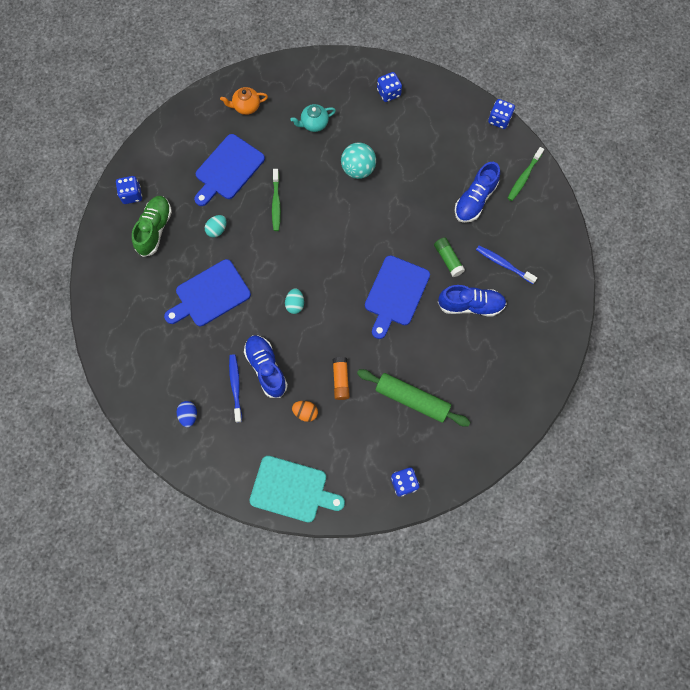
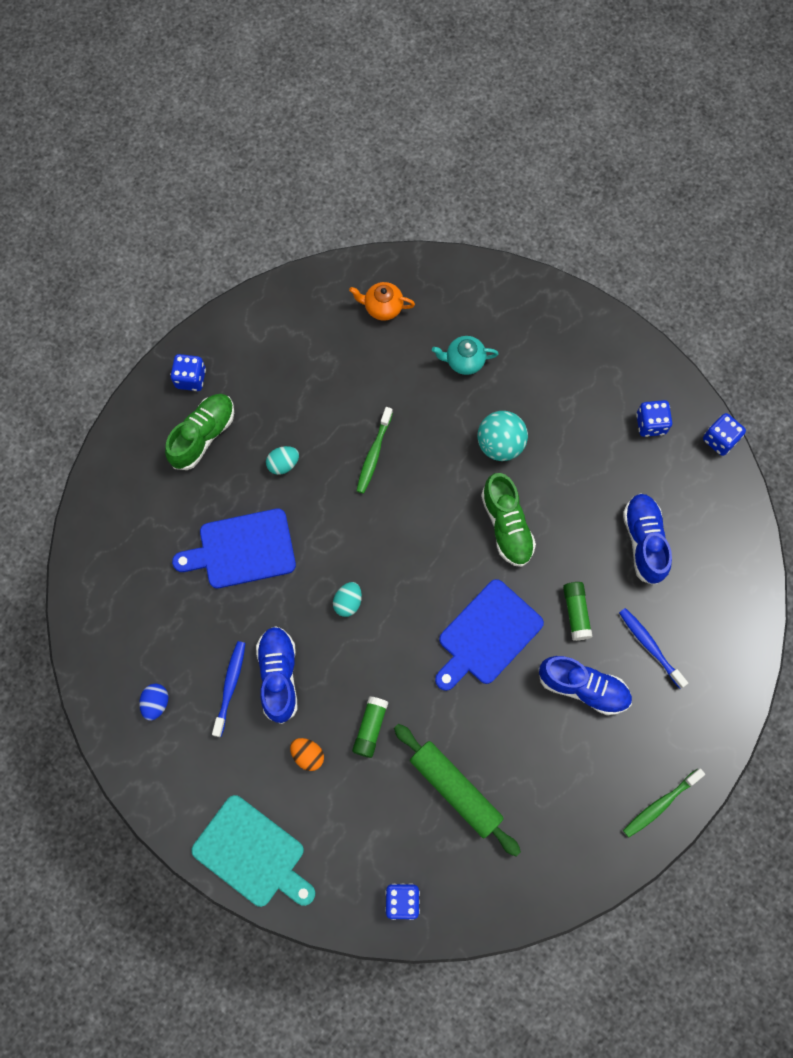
camera: 20 degrees right, 0 degrees up
(228, 169) = (327, 386): blue cutting board -> none
(341, 380) = (370, 728): orange glue stick -> green glue stick
(382, 220) = (506, 526): none -> green shoe
(388, 93) = (581, 351): blue dice -> blue dice (651, 424)
(475, 200) = (644, 541): blue shoe -> blue shoe turned 120 degrees clockwise
(524, 177) = (724, 533): green toothbrush -> green toothbrush (660, 804)

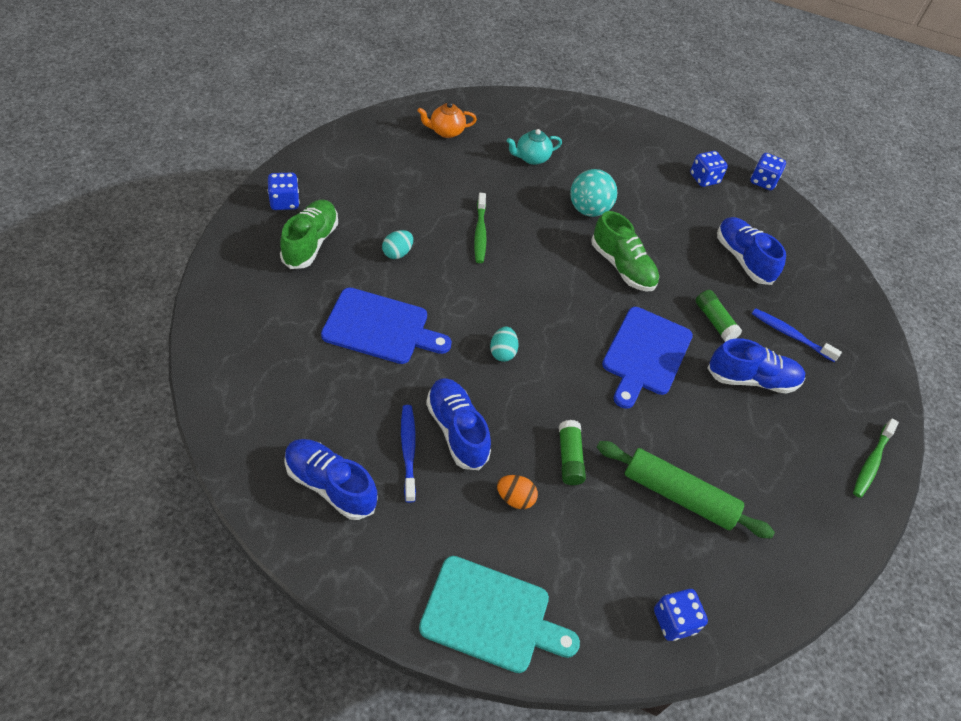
camera: 25 degrees left, 20 degrees down
(156, 703) = (330, 485): blue egg -> blue shoe
(242, 549) = (380, 327): blue cutting board -> blue cutting board turned 135 degrees counterclockwise

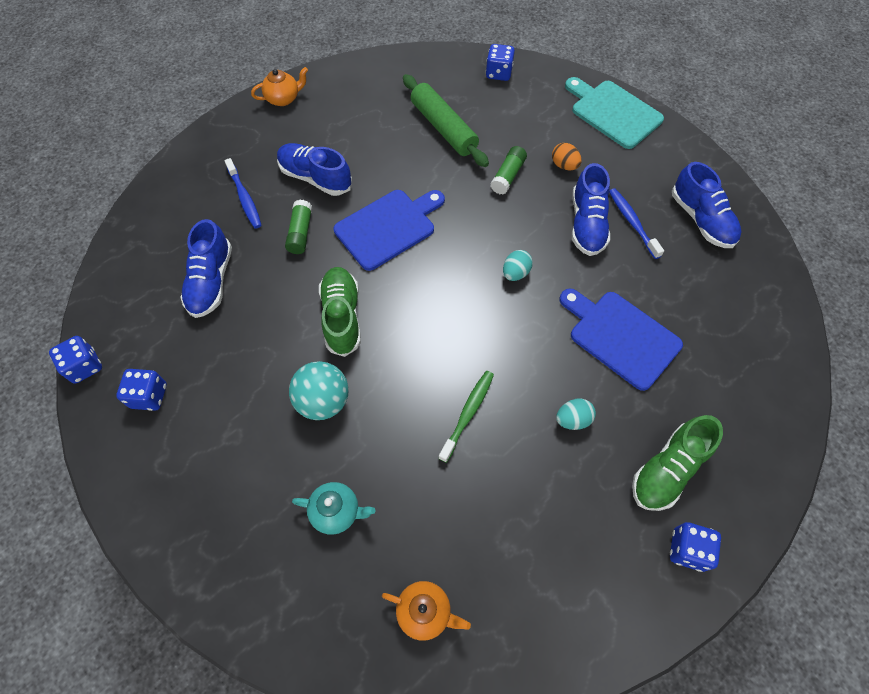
camera: 145 degrees left, 10 degrees up
(408, 451) = (632, 222): blue toothbrush -> blue toothbrush turned 135 degrees clockwise
(871, 462) = (284, 99): green toothbrush -> orange teapot

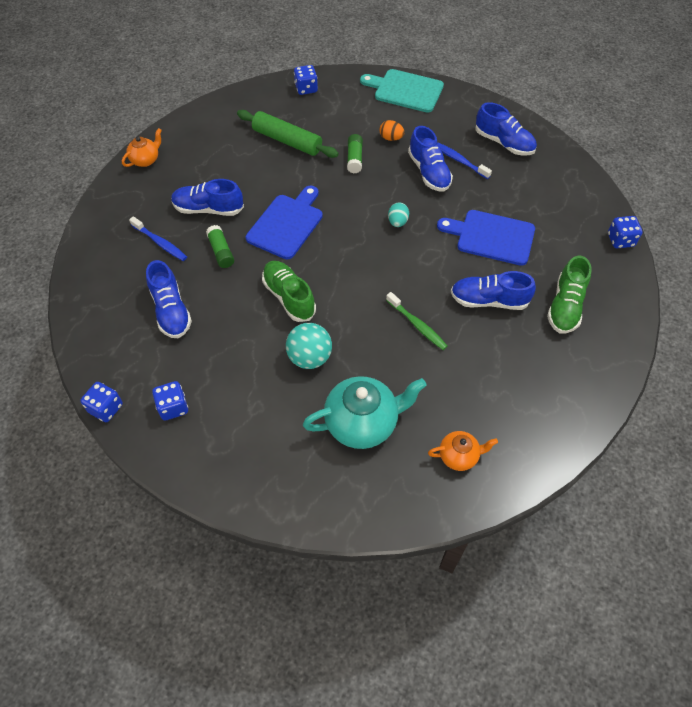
camera: 25 degrees left, 5 degrees down
(337, 511) = (363, 423): turquoise teapot -> turquoise teapot, size x1.86
(468, 414) = (417, 325): green toothbrush -> green toothbrush turned 135 degrees clockwise
(573, 419) = (489, 300): turquoise egg -> blue shoe
(687, 549) = (602, 348): blue dice -> blue dice (620, 240)

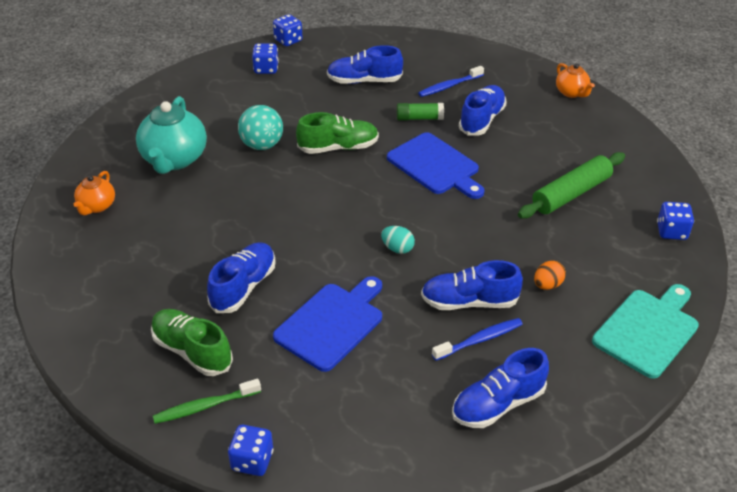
camera: 110 degrees right, 15 degrees down
(354, 159) = (519, 241): green glue stick -> none
(417, 325) = (250, 222): green toothbrush -> green toothbrush (205, 406)

